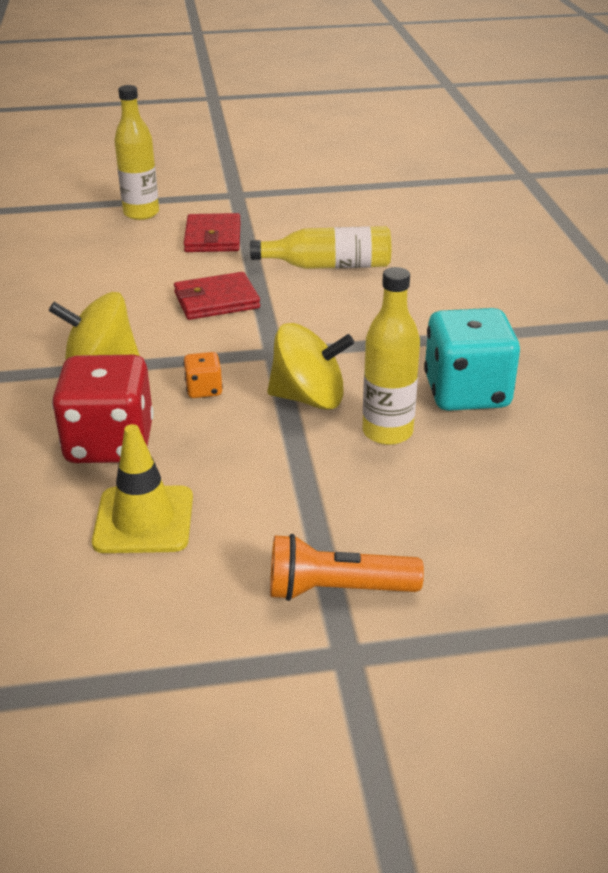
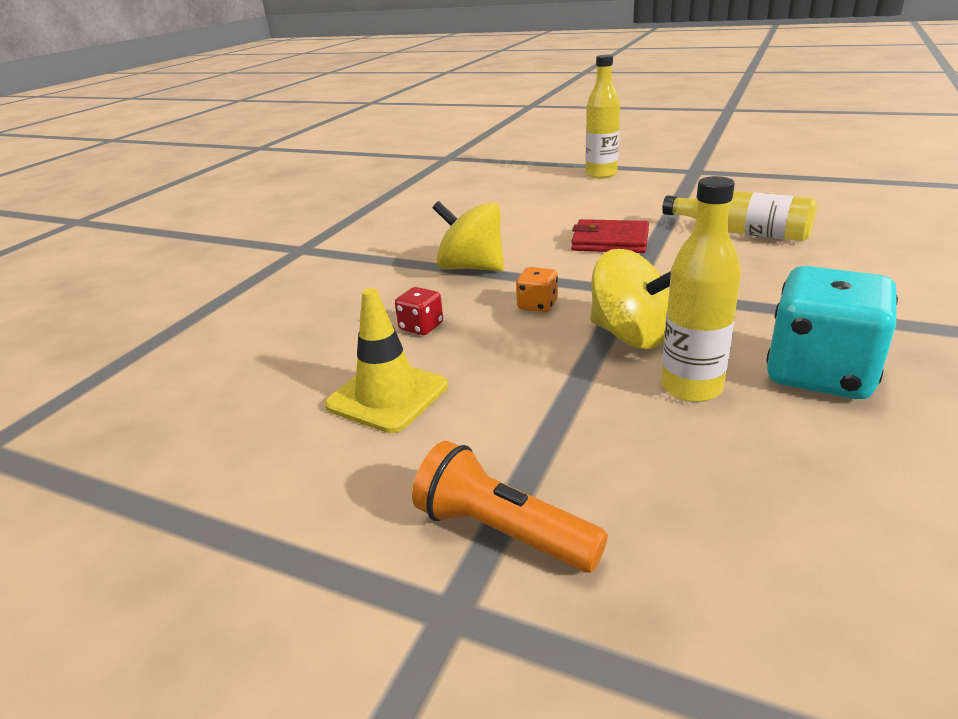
camera: 35 degrees right, 5 degrees down
(110, 443) = (421, 327): red dice -> red dice, size x0.45
(213, 237) = (647, 197): red wallet -> none

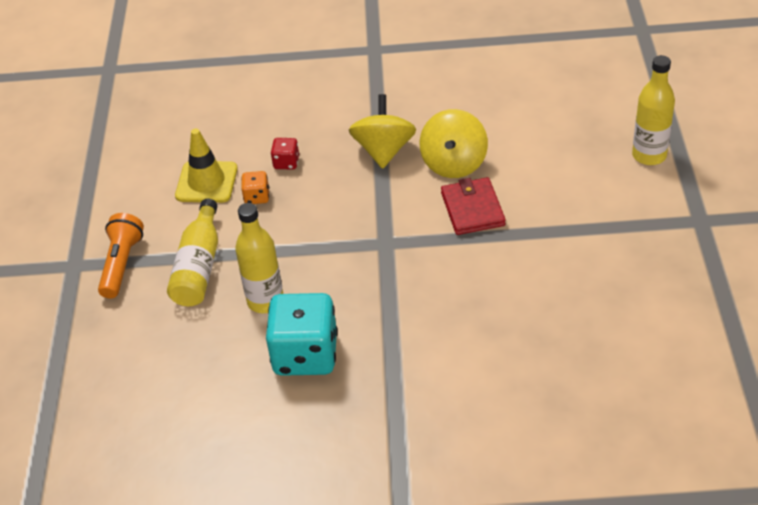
camera: 65 degrees right, 15 degrees up
(537, 305) = (340, 205): orange dice -> orange dice (257, 197)
(630, 335) = (317, 260): yellow spinning top -> yellow spinning top (454, 163)
(741, 232) = (533, 284): yellow bottle -> yellow bottle (199, 266)

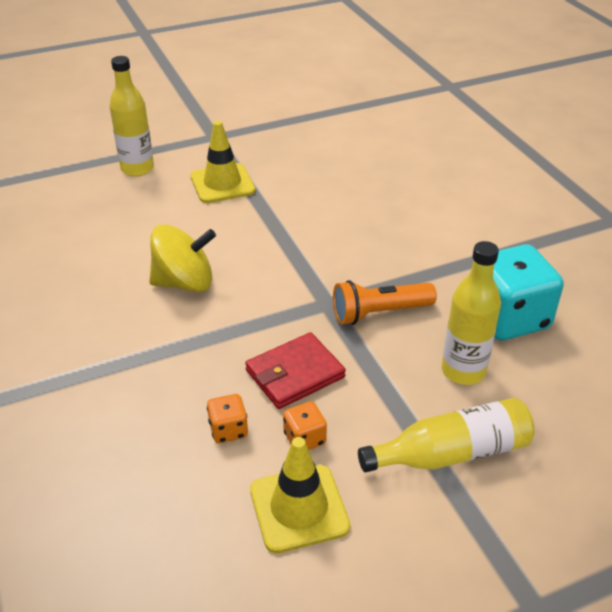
camera: 115 degrees left, 5 degrees down
(122, 264) = (498, 545): orange flashlight -> orange flashlight (379, 313)
(286, 162) = (228, 430): red dice -> orange dice
(384, 150) = (178, 343): yellow spinning top -> none
(472, 209) = (251, 255): red wallet -> red wallet (295, 374)
(599, 210) = (222, 184): none -> yellow traffic cone

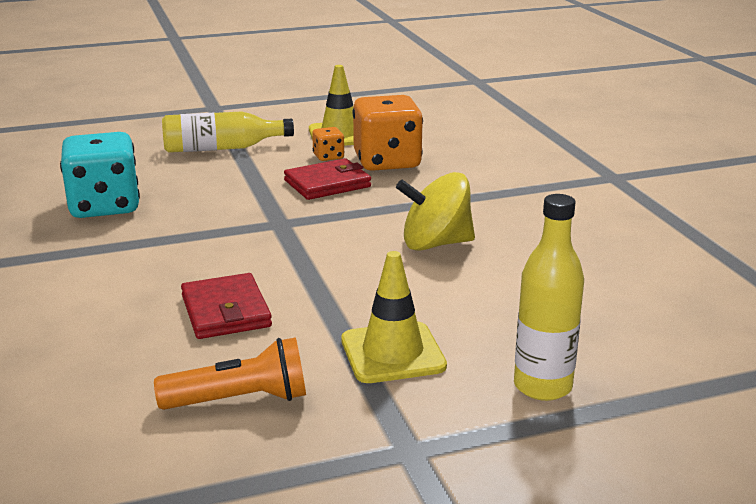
camera: 175 degrees left, 15 degrees down
(228, 430) = (387, 162): orange dice -> orange dice, size x2.22
(337, 207) = (226, 311): none -> red wallet
(379, 313) = (230, 214): orange flashlight -> orange flashlight (240, 400)
(463, 371) = (179, 180): yellow bottle -> none

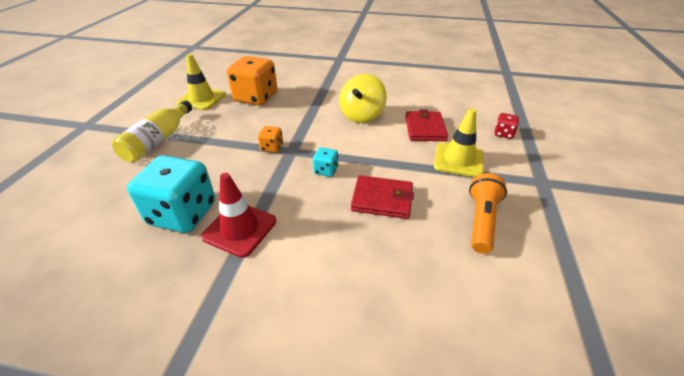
camera: 60 degrees left, 15 degrees up
(101, 241) = (239, 229): none -> red traffic cone
(256, 257) = (326, 170): none -> turquoise dice
(327, 184) = (260, 121): red wallet -> red wallet (425, 128)
(328, 157) = (225, 111): orange dice -> orange dice (272, 147)
(542, 386) = (503, 134): yellow bottle -> red dice

